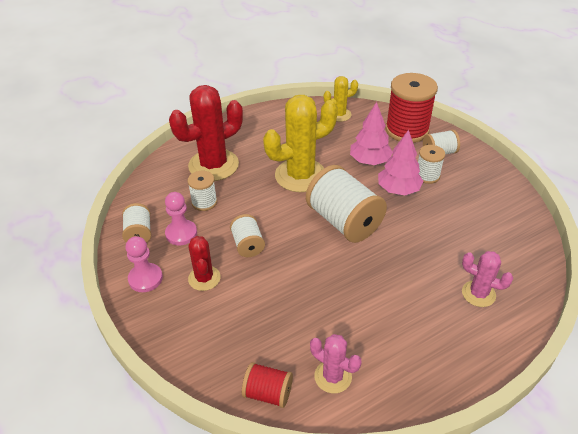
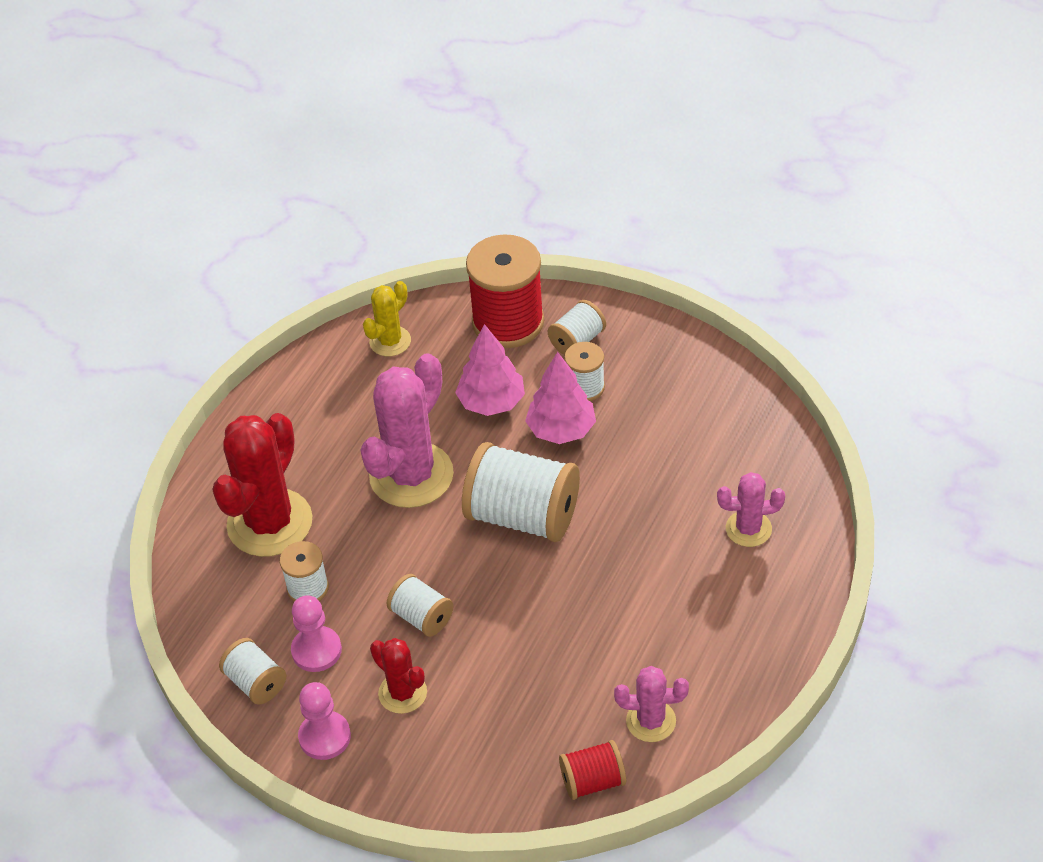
camera: 30 degrees left, 5 degrees up
(300, 175) = (411, 475): yellow cactus -> pink cactus

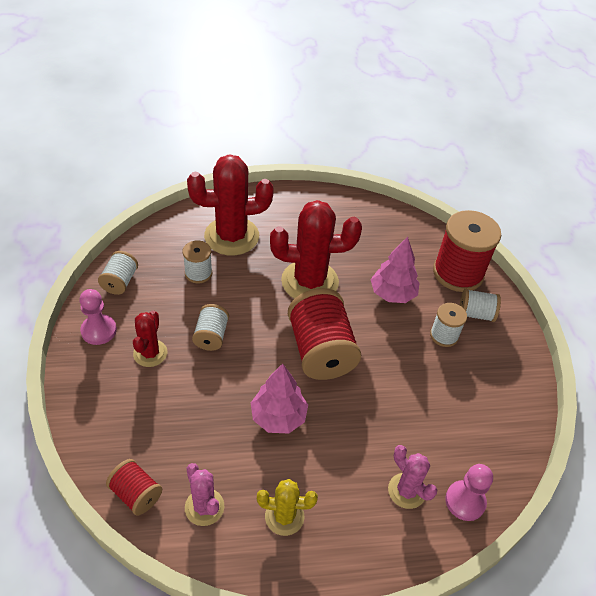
camera: 50 degrees right, 0 degrees up
(316, 650) = (157, 298): pink pawn -> pink pawn (465, 501)
(390, 341) = (396, 227): yellow cactus -> yellow cactus (284, 516)
(411, 475) = (310, 282): pink cactus -> red cactus
(523, 516) = (320, 351): white spool -> red spool
(561, 430) = (401, 339): pink tree -> pink tree (278, 417)

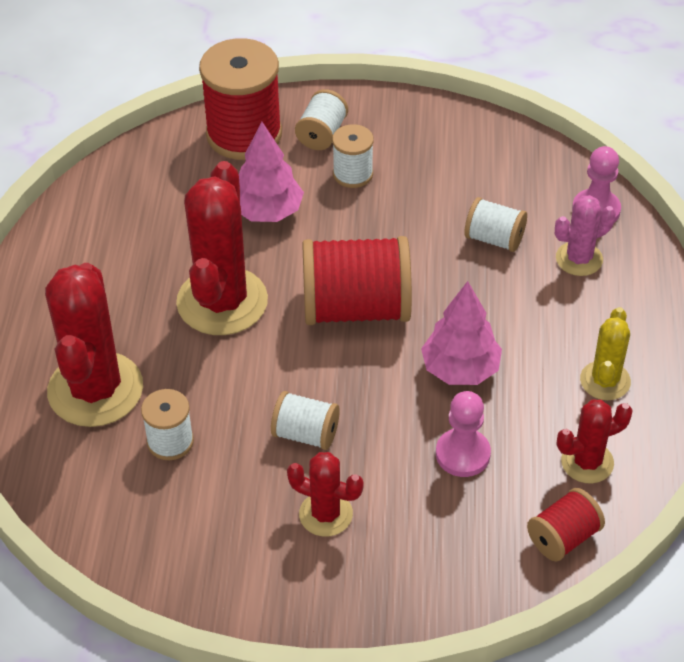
camera: 75 degrees left, 0 degrees up
(99, 330) = (266, 584): pink pawn -> pink pawn (462, 454)
(120, 281) = (163, 553): white spool -> white spool (494, 239)
(204, 507) = (587, 462): pink cactus -> red cactus

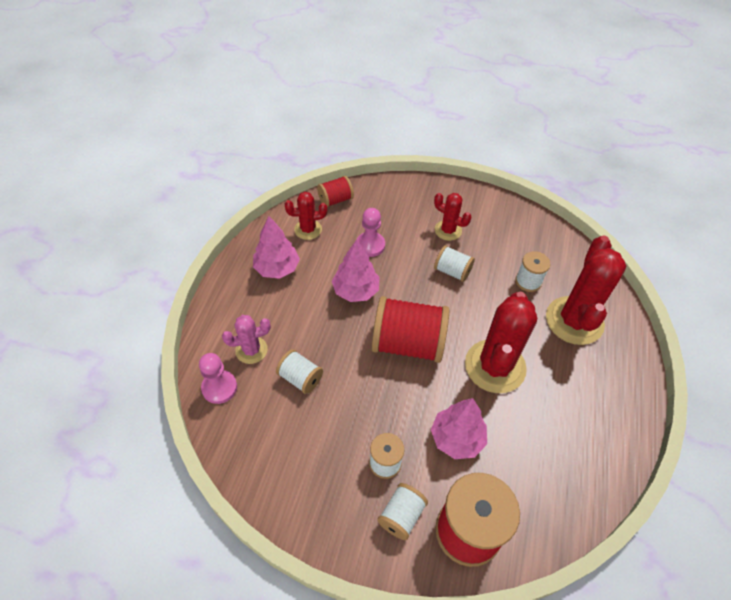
camera: 170 degrees left, 5 degrees up
(605, 381) = (277, 268): yellow cactus -> pink tree

